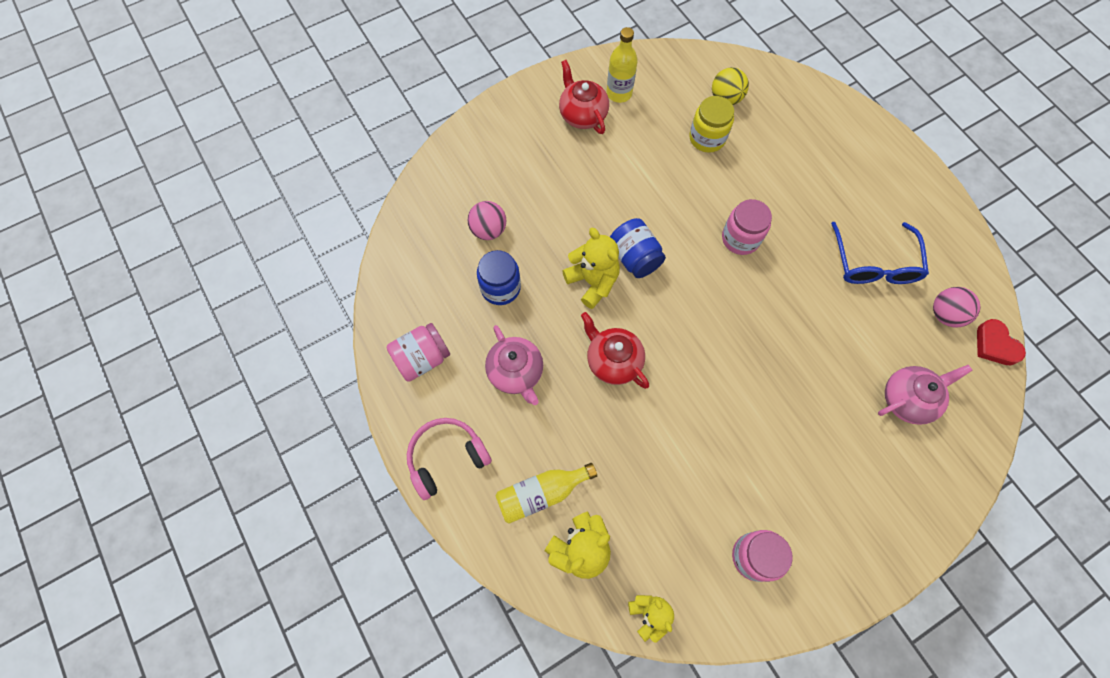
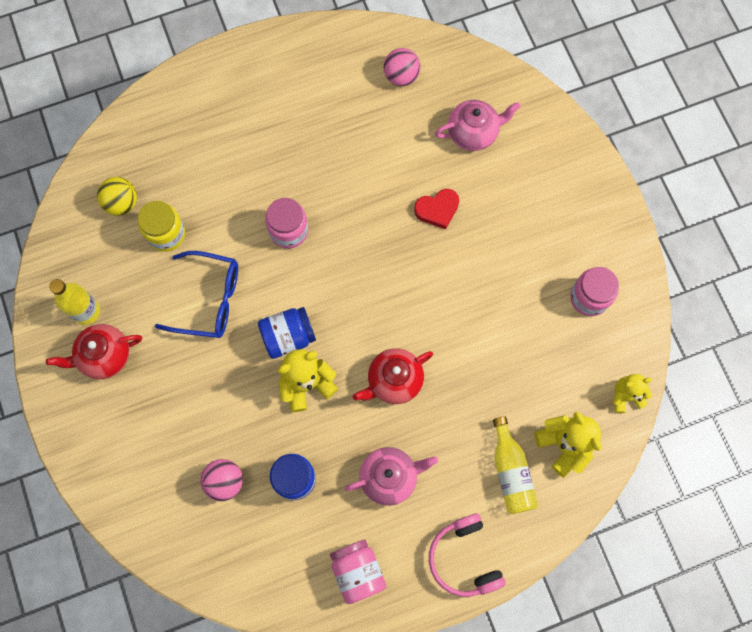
camera: 80 degrees left, 5 degrees up
(874, 264) = (340, 119): blue glasses -> blue glasses (209, 300)
(907, 399) = (473, 133): pink teapot -> pink teapot turned 90 degrees clockwise
(995, 345) = (437, 46): red heart -> red heart (437, 209)

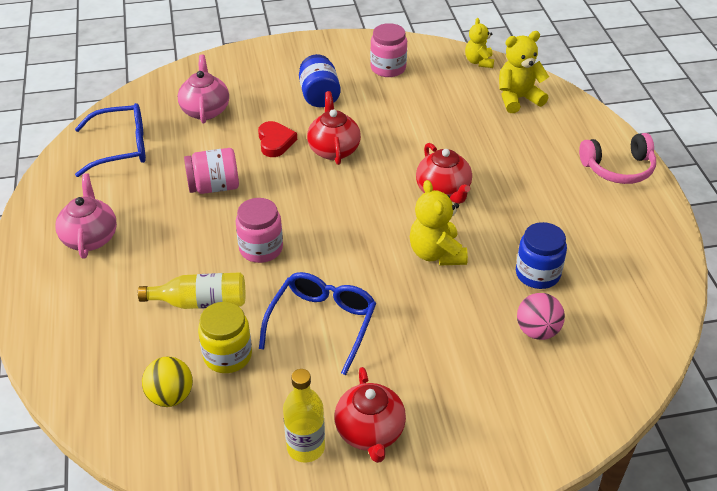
camera: 80 degrees left, 30 degrees down
(288, 337) = (382, 262): blue jar -> blue jar (319, 96)
(357, 571) = (633, 238): pink jar -> pink jar (214, 187)
(389, 477) = (540, 206): pink teapot -> pink teapot (90, 238)
(401, 76) = (122, 147): pink ball -> blue glasses
(437, 266) = (334, 149): none -> red teapot
(510, 472) = (539, 131): yellow bottle -> yellow bottle (201, 302)

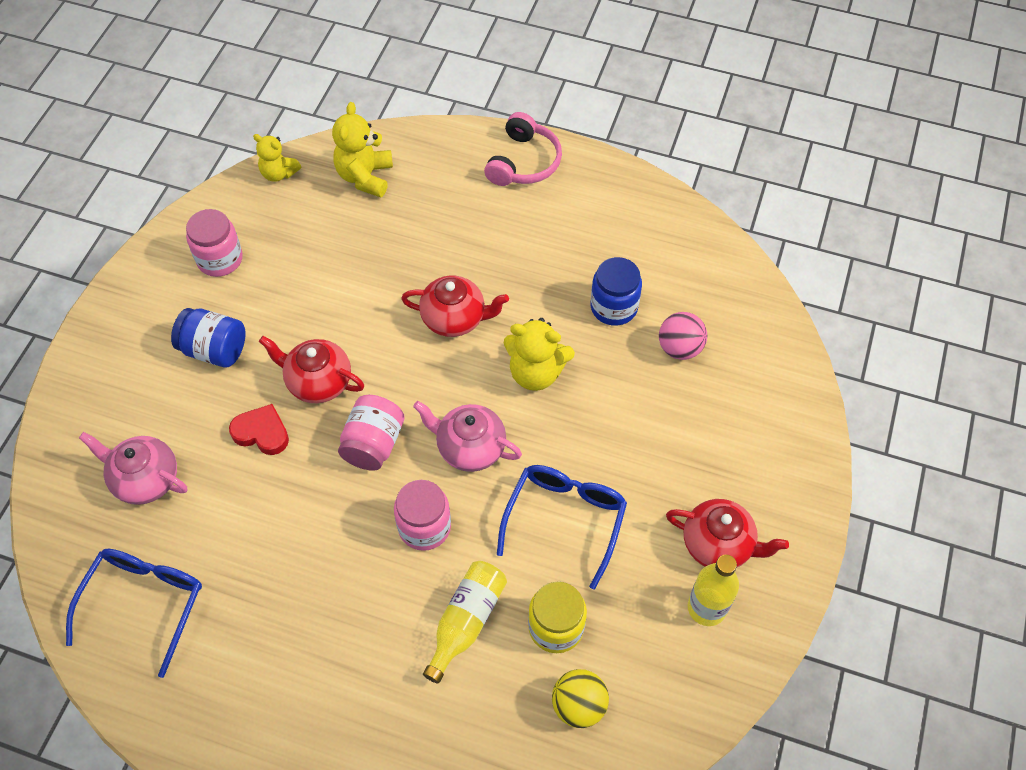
camera: 60 degrees left, 15 degrees up
(90, 238) = (286, 700): pink teapot -> pink teapot (469, 448)
(214, 187) = (292, 530): pink jar -> pink jar (373, 444)
(322, 323) = (565, 519): blue glasses -> blue glasses turned 60 degrees clockwise

